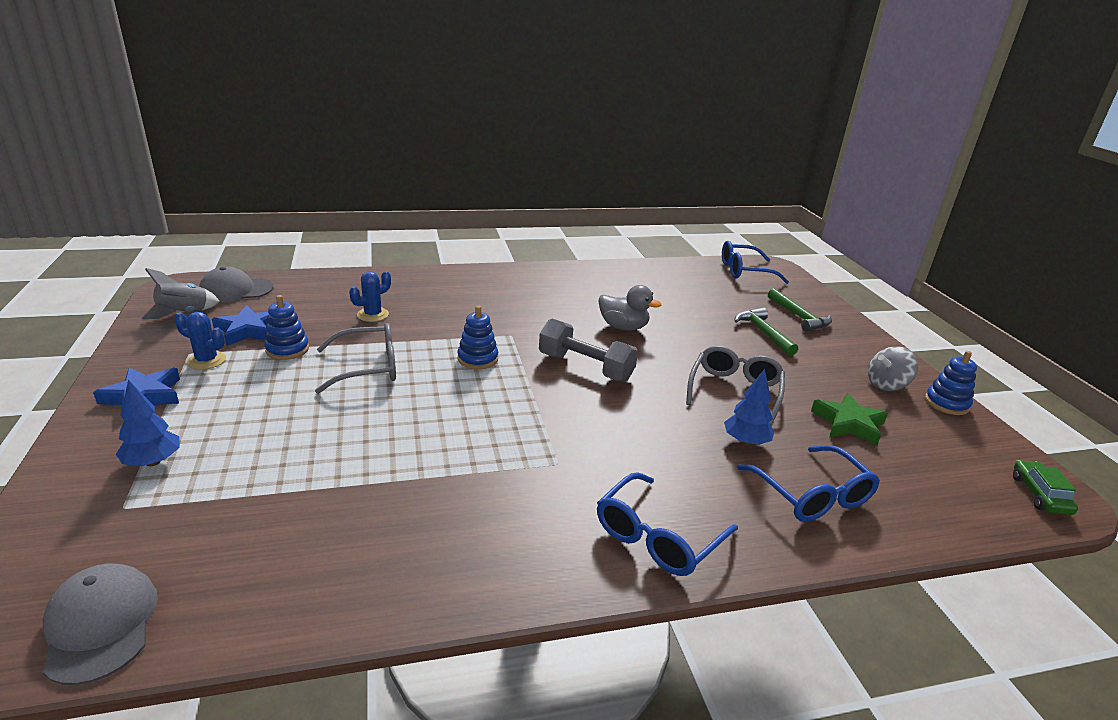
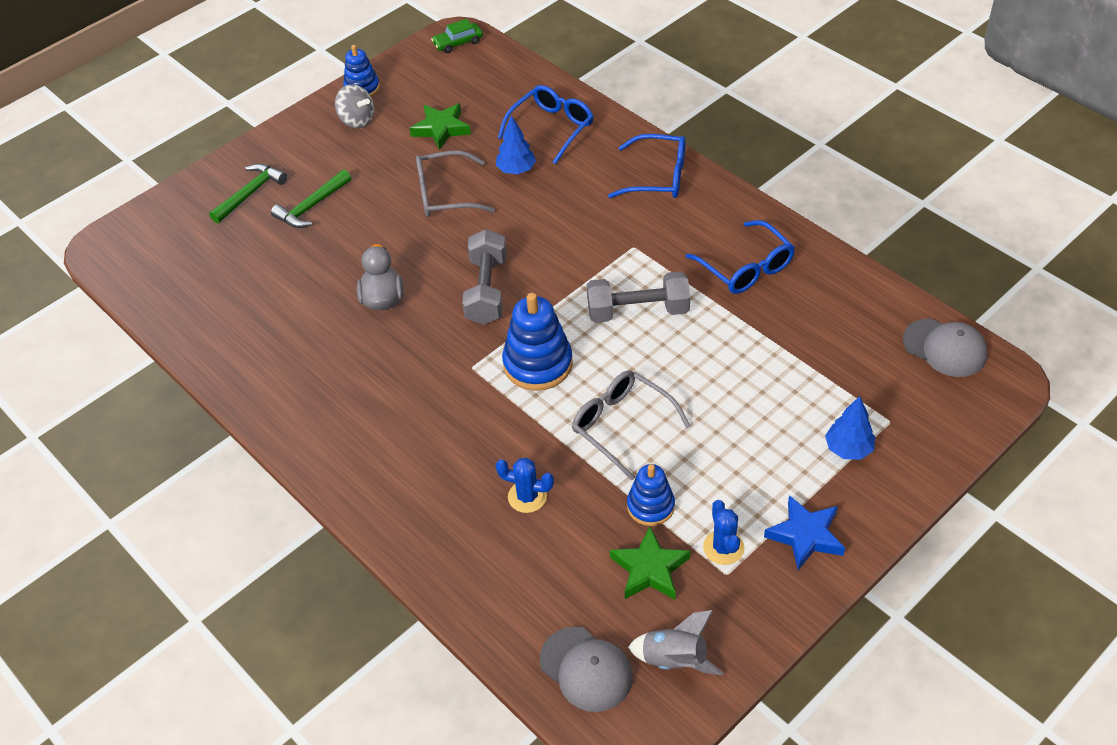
camera: 115 degrees left, 20 degrees up
(101, 625) = (945, 348): grey cap -> grey cap turned 90 degrees counterclockwise
(248, 330) = (650, 569): blue star -> green star
(470, 426) = (638, 311): none -> grey dumbbell
(477, 359) = (538, 364): blue stacking toy -> blue stacking toy, size x1.60
(744, 271) = (143, 262): blue glasses -> blue glasses (746, 268)

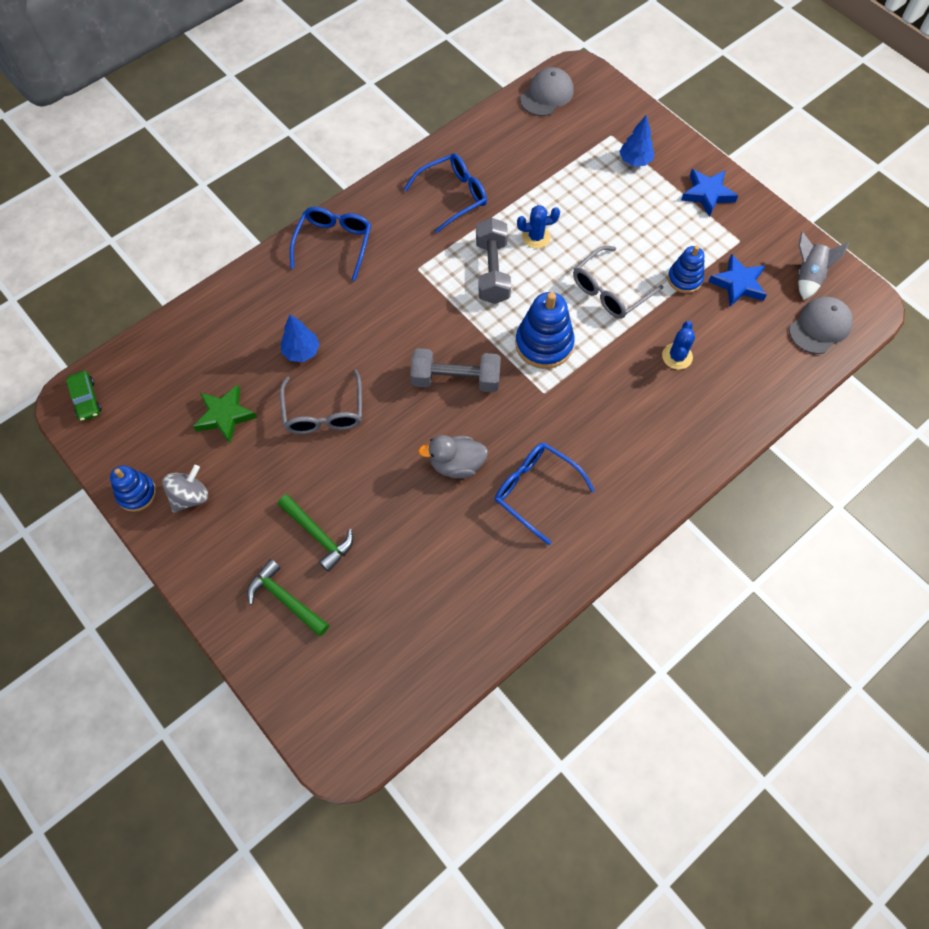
camera: 90 degrees left, 15 degrees up
(551, 128) = (248, 320): blue glasses -> blue glasses (535, 491)
(650, 569) = (738, 284): green star -> blue star
(723, 547) = (718, 240): blue cactus -> blue cactus (536, 237)

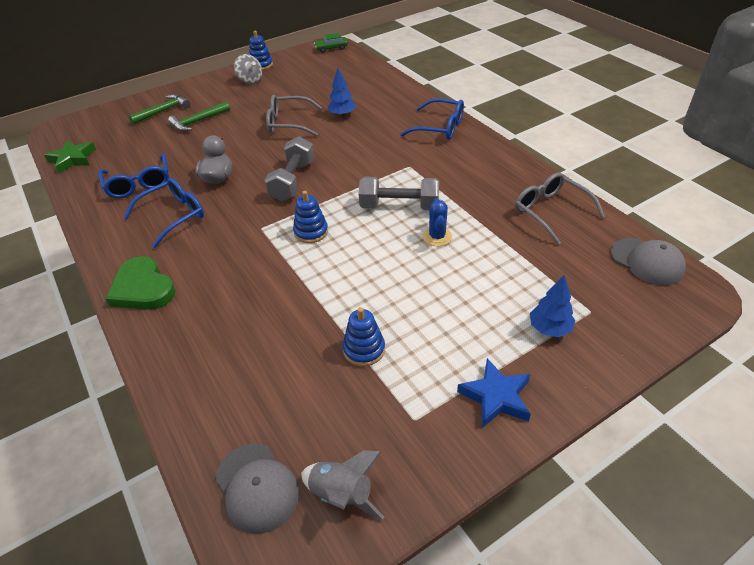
camera: 100 degrees right, 20 degrees down
(225, 416) = (301, 89): green star -> green star (72, 159)
(453, 196) = (490, 188): blue glasses -> blue glasses (138, 184)
(544, 344) = (311, 232): blue stacking toy -> blue stacking toy, size x0.63
(610, 291) = (361, 283): grey glasses -> grey glasses (551, 212)
(653, 479) = (143, 288): none -> green heart
(677, 356) = (264, 326): blue cactus -> none
(738, 284) = (346, 403): blue star -> none

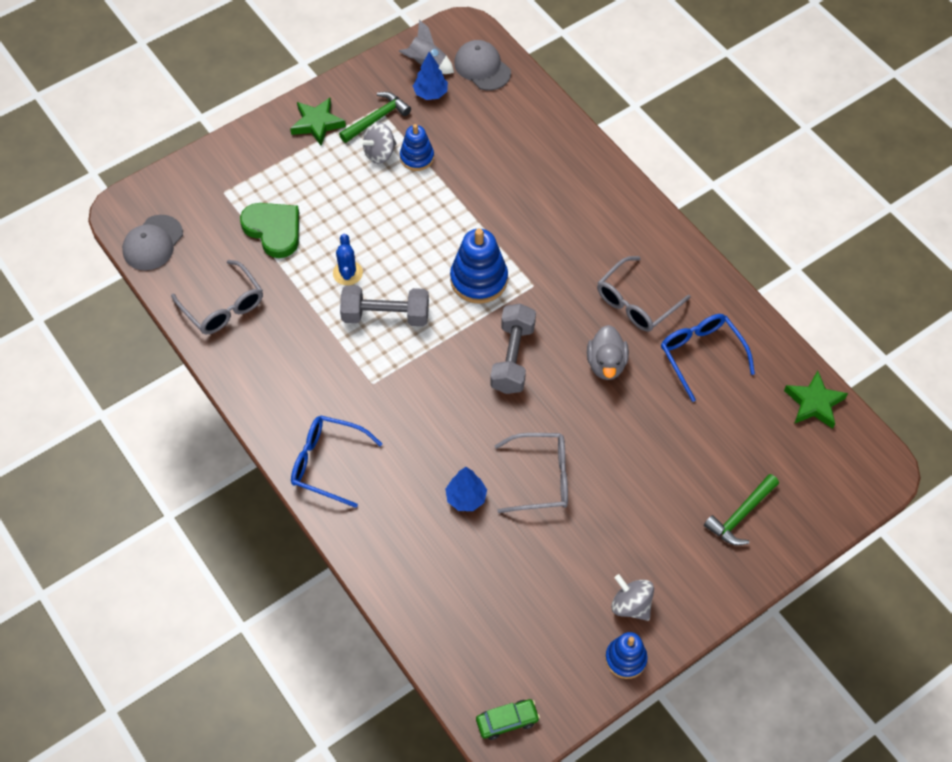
camera: 175 degrees right, 15 degrees up
(143, 288) = (628, 212): green heart -> green heart (273, 230)
(173, 216) = (636, 303): blue glasses -> grey glasses
(198, 121) = (676, 485): green hammer -> green hammer (377, 118)
(311, 232) = (479, 279): blue stacking toy -> blue stacking toy, size x1.60
(410, 355) = (379, 153): none -> grey spinning top
(496, 397) = (317, 123): blue star -> green star
(549, 328) = (263, 176): blue tree -> blue tree (430, 93)
(647, 261) = (153, 243): grey cap -> grey cap turned 105 degrees counterclockwise

